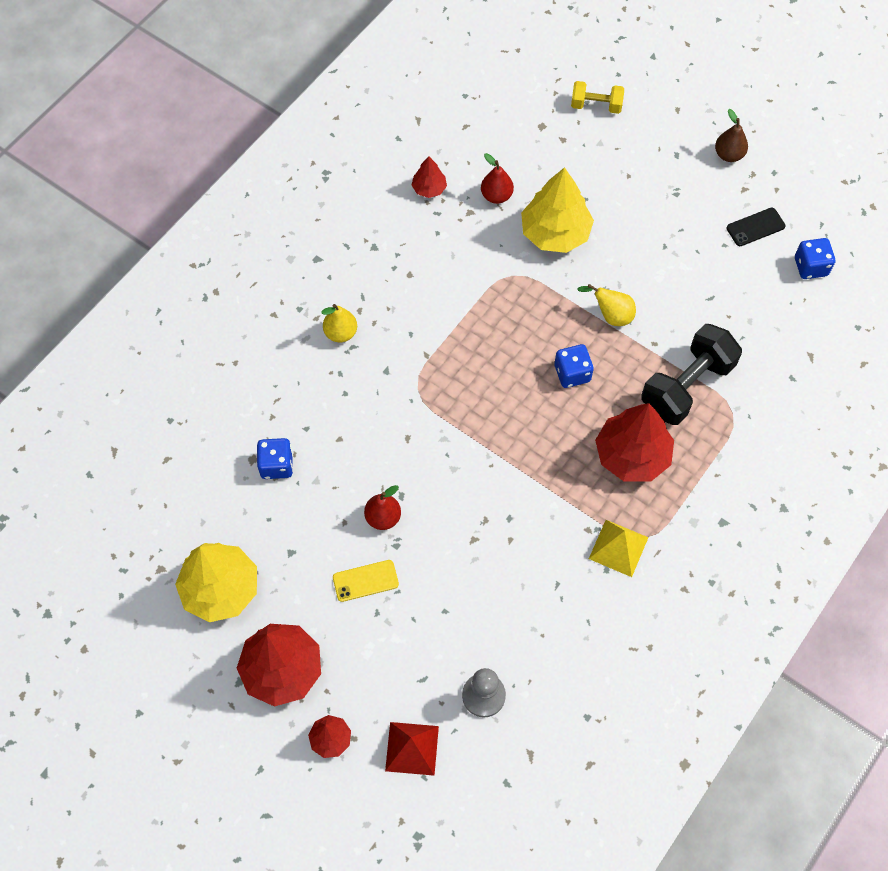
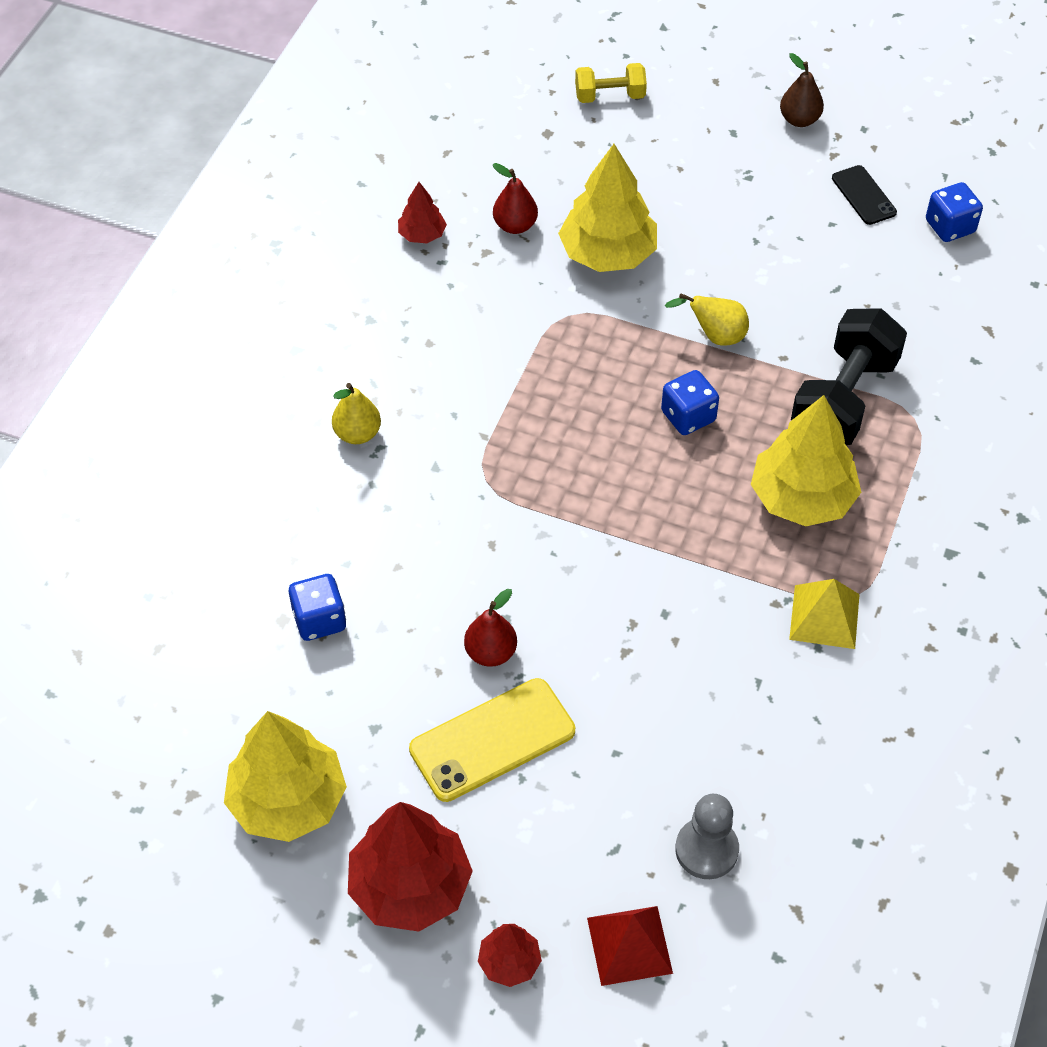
camera: 15 degrees left, 10 degrees down
(365, 581) = (492, 740): yellow phone -> yellow phone, size x1.73
(632, 455) = (802, 498): red tree -> yellow tree
(755, 227) = (863, 195): black phone -> black phone turned 75 degrees counterclockwise

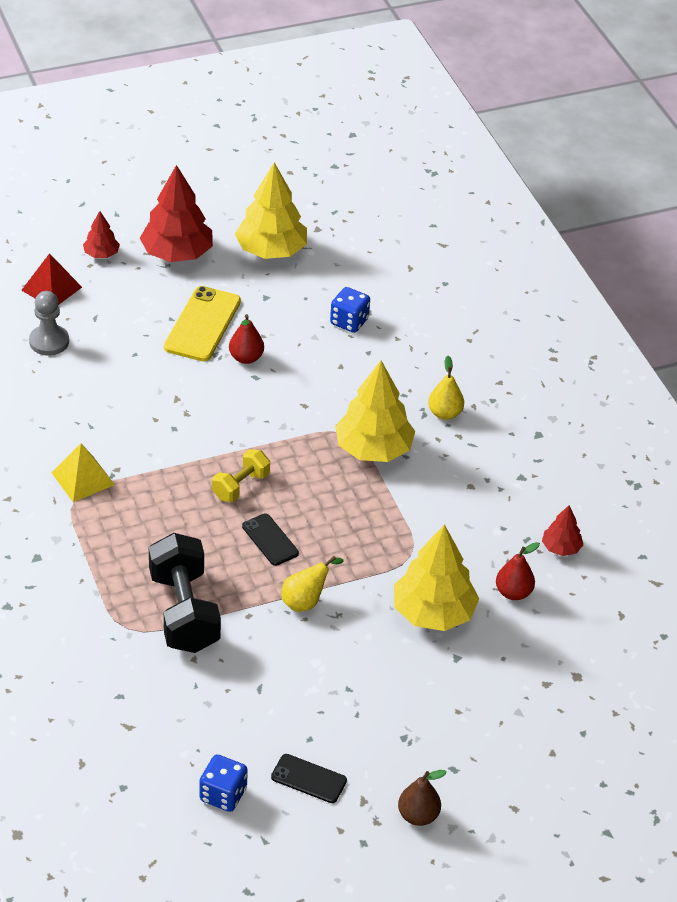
camera: 135 degrees right, 10 degrees down
(610, 96) = (571, 737): yellow dumbbell -> yellow dumbbell (241, 486)
(688, 416) = (270, 540): blue dice -> black phone
(802, 498) = (154, 534): yellow tree -> yellow tree (373, 449)

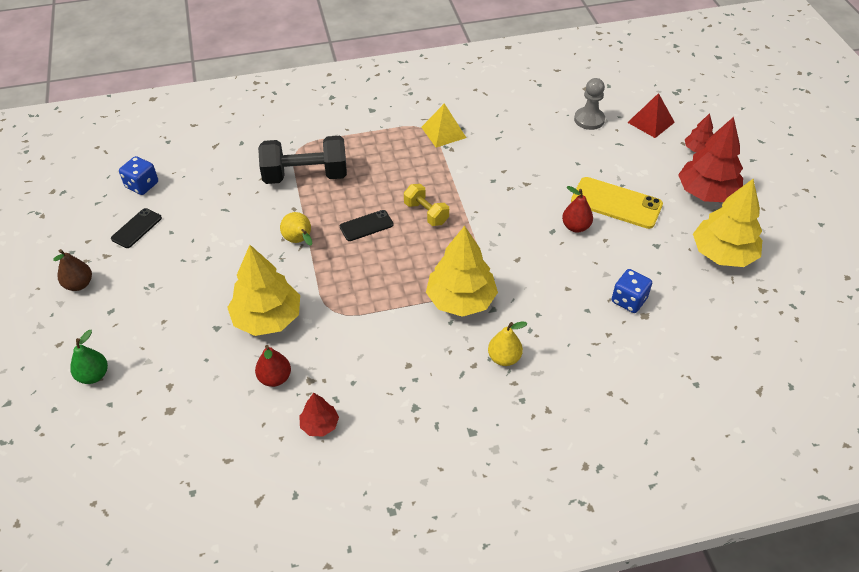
camera: 100 degrees right, 5 degrees up
(550, 759) = (93, 375): none -> green pear

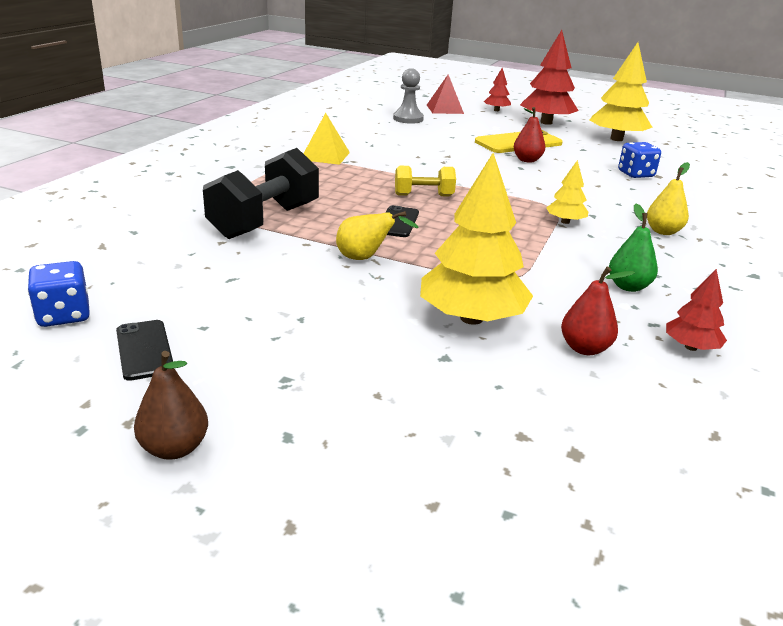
camera: 55 degrees left, 20 degrees down
(93, 375) = (420, 509): green pear -> green pear (628, 286)
(461, 300) = (565, 222): yellow tree -> yellow tree, size x0.50

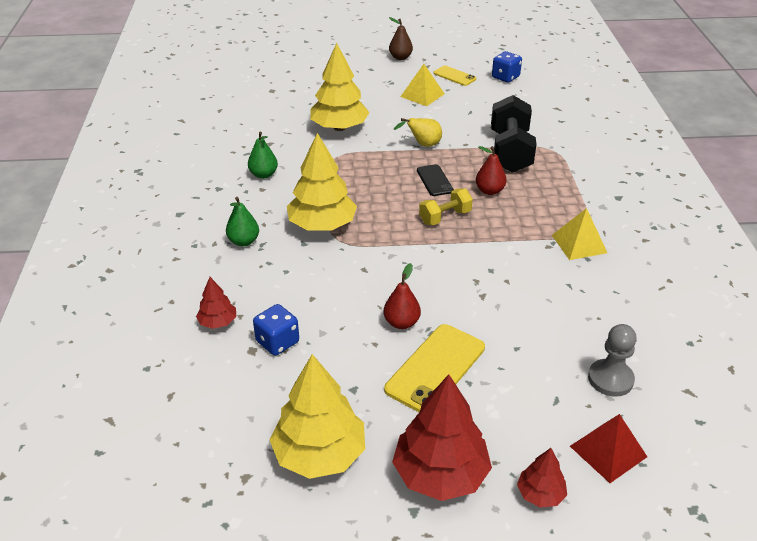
camera: 155 degrees right, 10 degrees up
(144, 350) = (454, 76): black phone -> yellow phone
(263, 330) = (422, 95): none -> yellow pyramid
(565, 222) = (322, 225): yellow tree -> yellow tree, size x2.00
(584, 348) = (279, 129): red pear -> red pear (489, 191)
(663, 231) = (244, 241): yellow pear -> green pear
(690, 347) = (227, 145): red tree -> red tree (218, 322)

